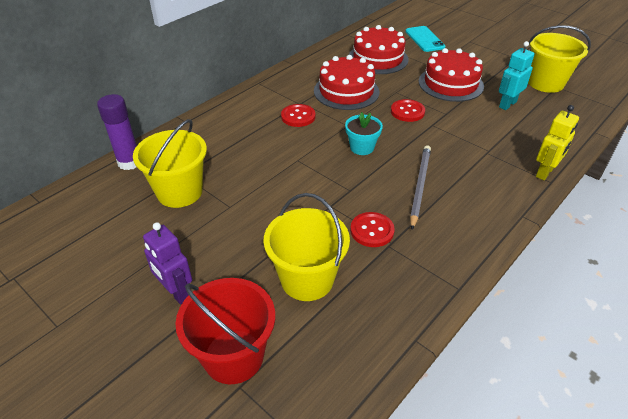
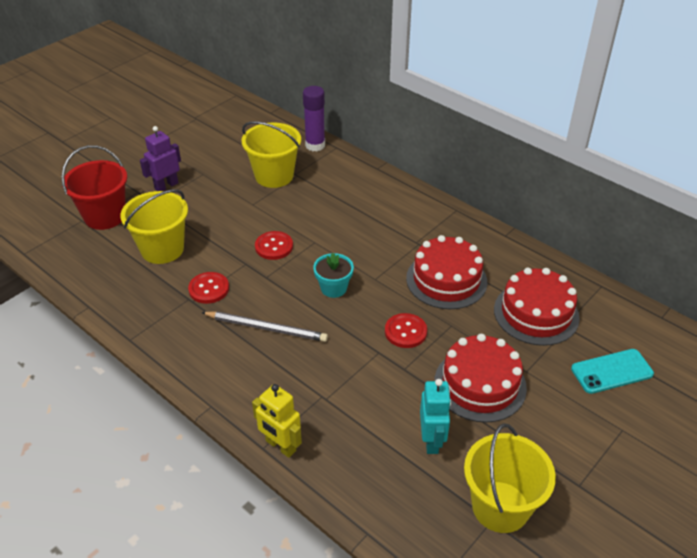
camera: 90 degrees right, 0 degrees up
(298, 116) = (390, 241): red button -> red button (274, 246)
(507, 104) = (432, 440): turquoise robot -> turquoise robot turned 45 degrees clockwise

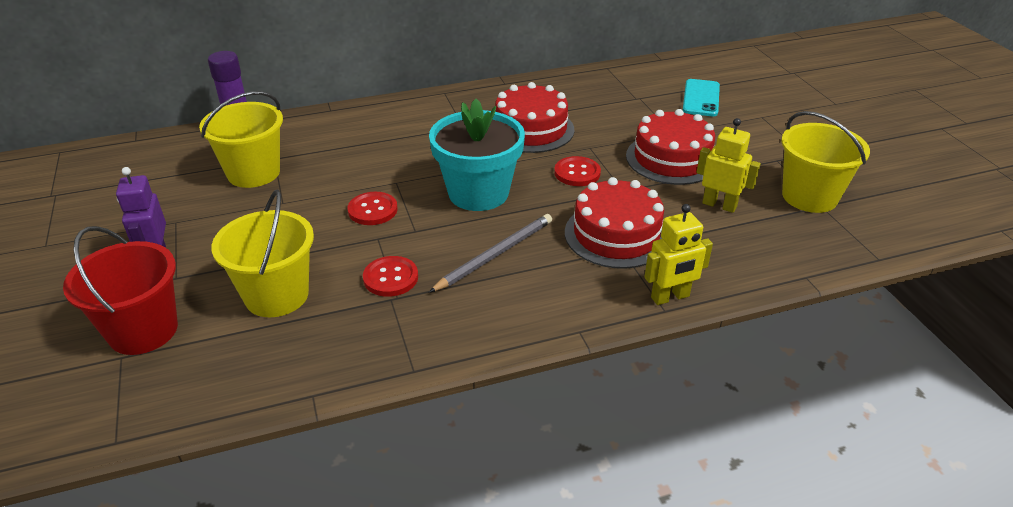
camera: 60 degrees left, 5 degrees down
(333, 288) = (478, 193): turquoise flower pot -> turquoise flower pot, size x1.94
(432, 440) = (719, 205): turquoise robot -> yellow robot
(536, 313) = (612, 104): red cake -> red cake (616, 234)

